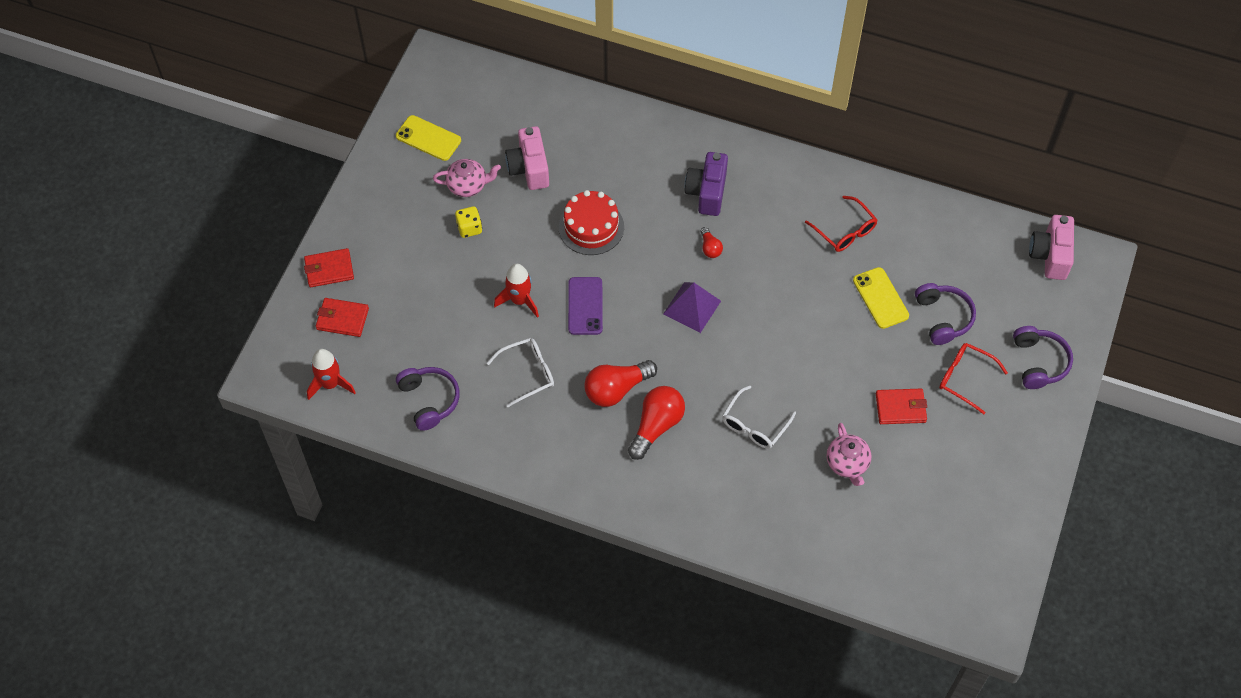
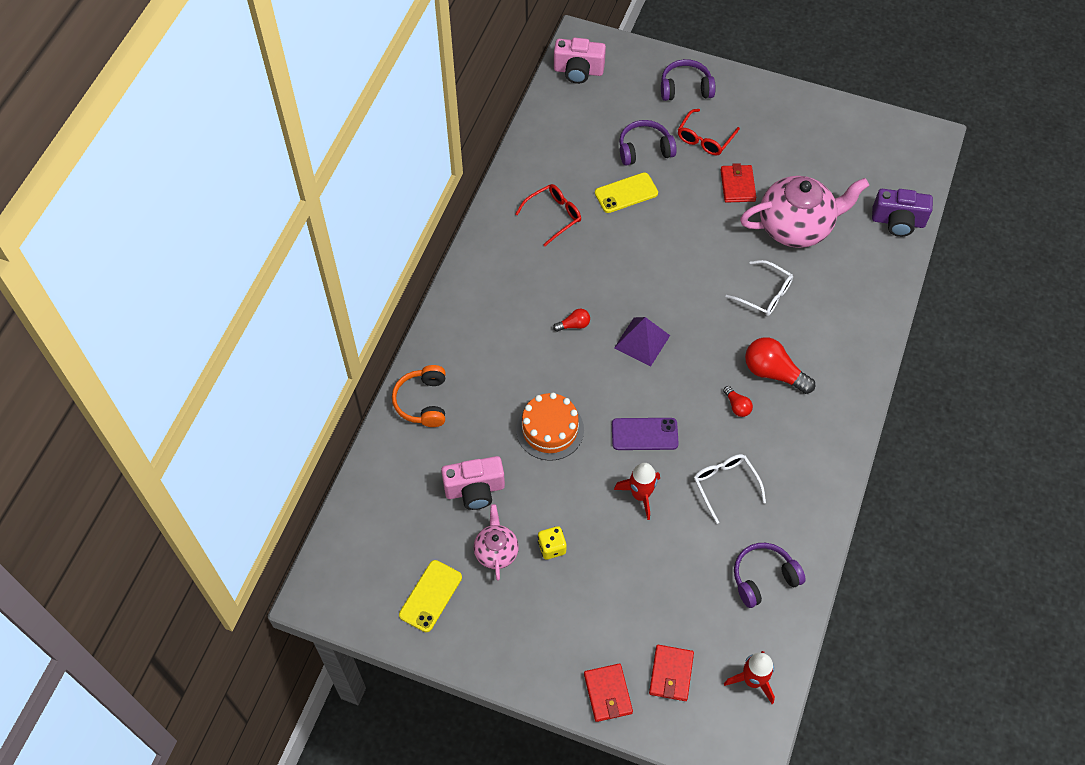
camera: 90 degrees left, 0 degrees up
(591, 227) = (550, 429): red cake -> orange cake
(616, 389) = (737, 406): red light bulb -> red light bulb, size x0.51
(621, 126) = (422, 402): none -> orange headphones
(707, 192) = (508, 326): purple camera -> purple camera (898, 221)
(847, 464) = (796, 226): pink teapot -> pink teapot, size x1.93

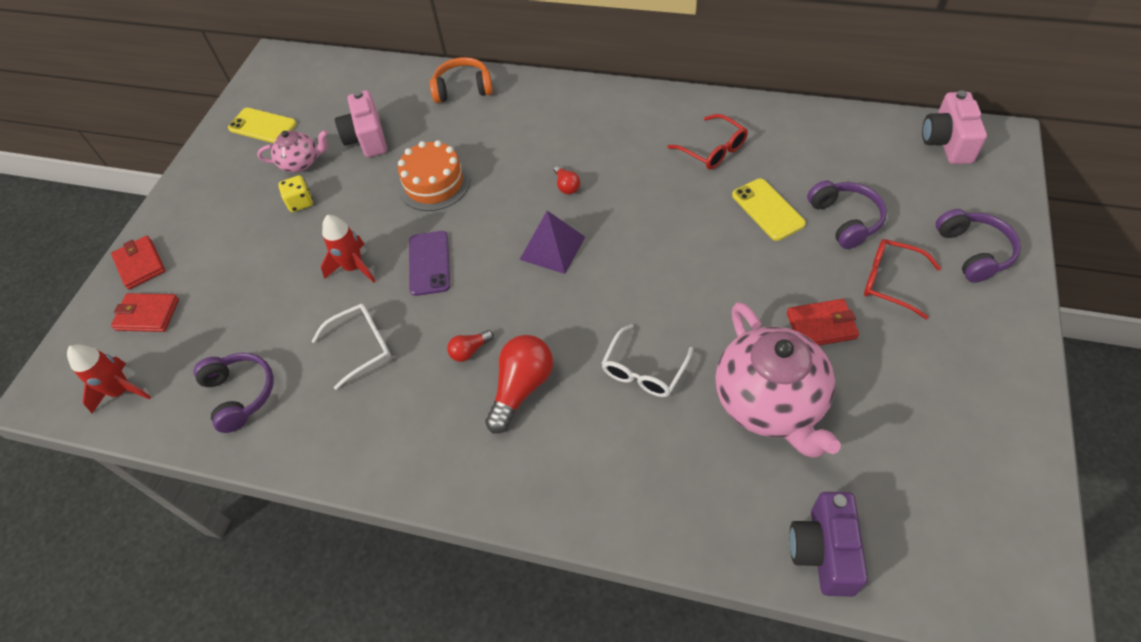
camera: 90 degrees right, 5 degrees down
(608, 693) = (140, 264): red wallet -> red wallet turned 75 degrees clockwise

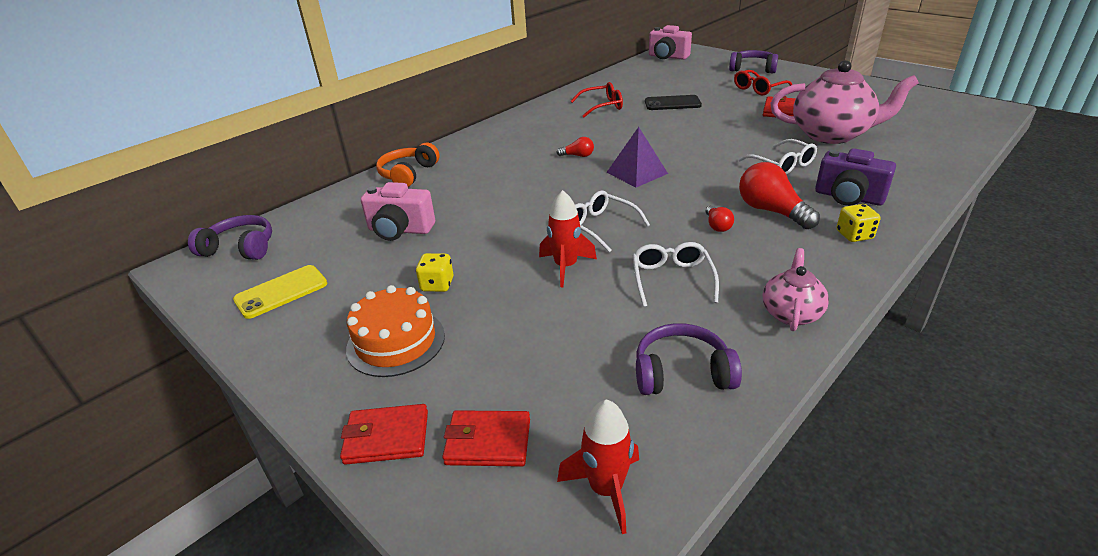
camera: 65 degrees left, 20 degrees down
(147, 315) = (488, 442): red wallet -> red wallet turned 60 degrees clockwise
(301, 163) = (378, 275): pink teapot -> pink teapot (791, 313)
(429, 263) = (600, 226): purple phone -> white glasses
(434, 183) = (506, 207): orange cake -> orange cake (396, 342)
(502, 473) = (854, 235): none -> yellow dice
(768, 209) = (672, 103): yellow phone -> black phone
(823, 551) = (950, 144): purple camera -> purple camera (848, 197)
(845, 220) = (701, 88): purple headphones -> purple headphones (240, 248)

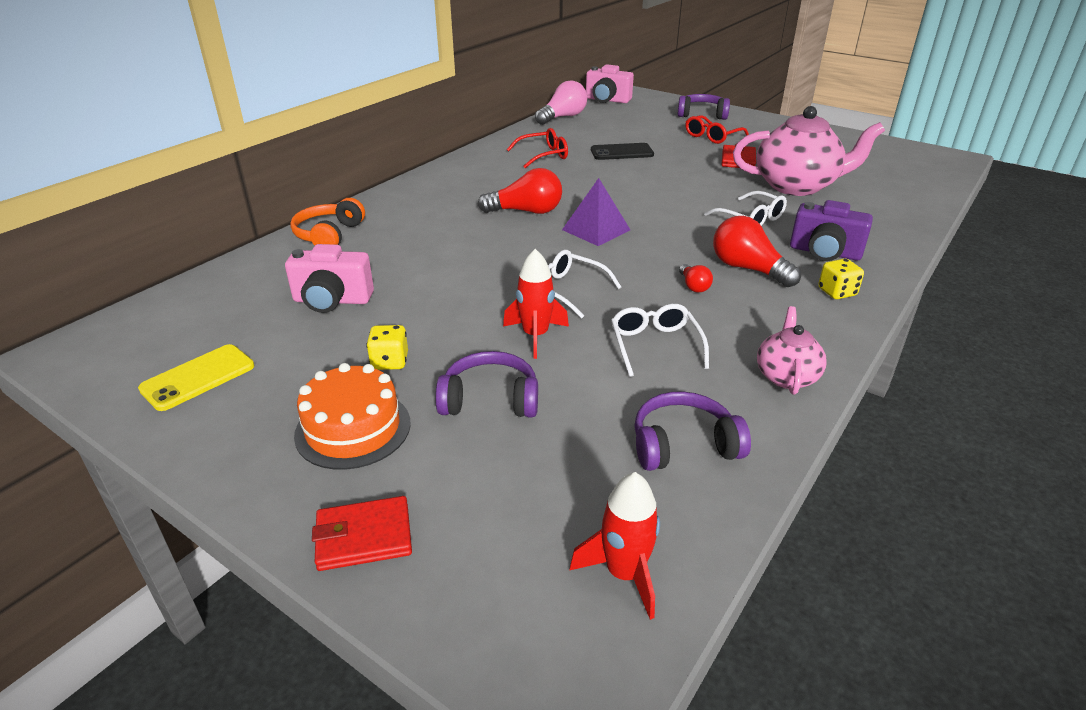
camera: 10 degrees left, 0 degrees up
(240, 248) = (133, 327): purple headphones -> purple headphones (490, 399)
(488, 442) = (483, 533): red wallet -> none
(578, 156) = (526, 211): red light bulb -> red light bulb, size x1.96
(625, 72) = (563, 117): none -> pink light bulb

